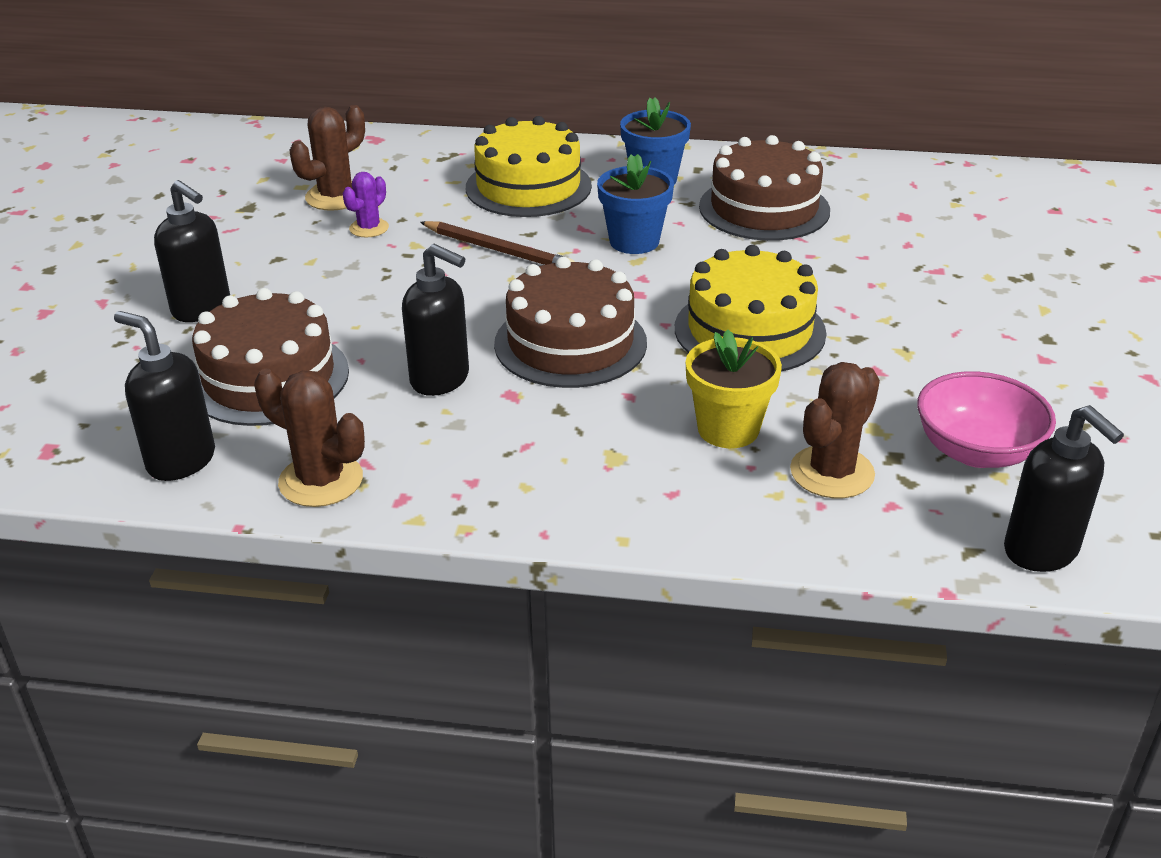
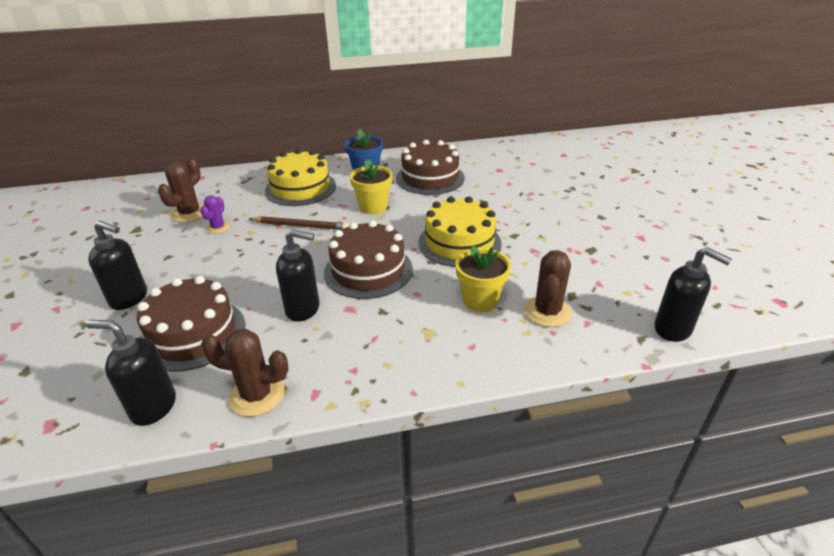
camera: 20 degrees left, 0 degrees up
(634, 241) = (373, 207): blue flower pot -> yellow flower pot
(976, 451) = (608, 282): pink bowl -> none

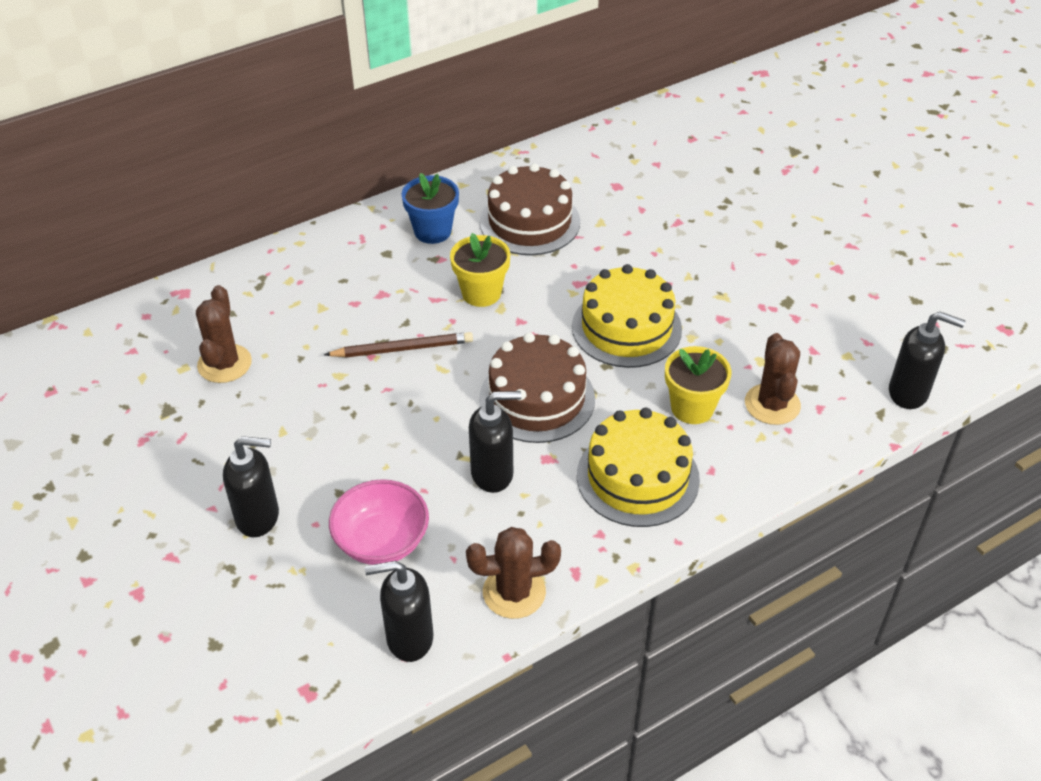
camera: 20 degrees left, 10 degrees up
(193, 333) = (382, 541): brown cake -> pink bowl
(218, 228) = (287, 379): purple cactus -> none
(300, 188) = (355, 281): yellow cake -> yellow cake (637, 477)

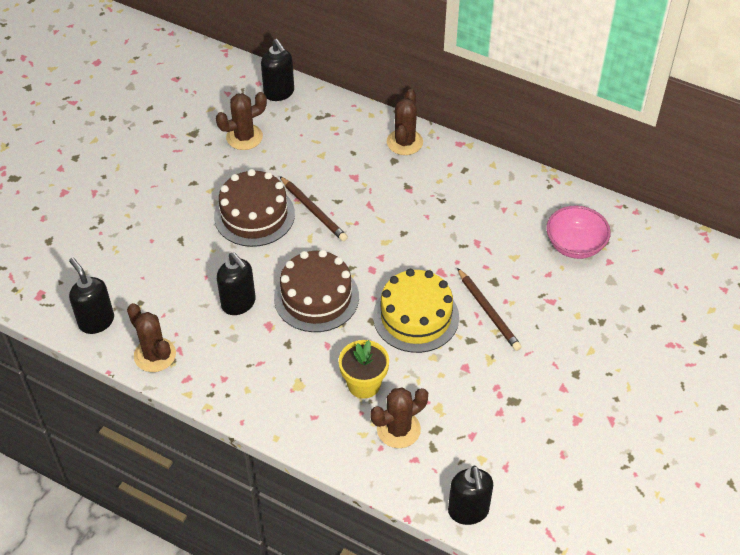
camera: 60 degrees right, 5 degrees up
(258, 517) = (141, 213): black soap dispenser -> black soap dispenser (279, 93)
(367, 234) = (404, 142): none -> brown cactus
(382, 541) = (156, 276): pink bowl -> pink bowl (575, 245)
(432, 231) = (432, 172): blue flower pot -> none
(481, 293) = (392, 225): yellow flower pot -> none
(529, 222) = (483, 218): brown cake -> brown cake (254, 215)
(637, 477) = (282, 379): yellow cake -> none
(659, 271) = (488, 311): none -> brown pencil

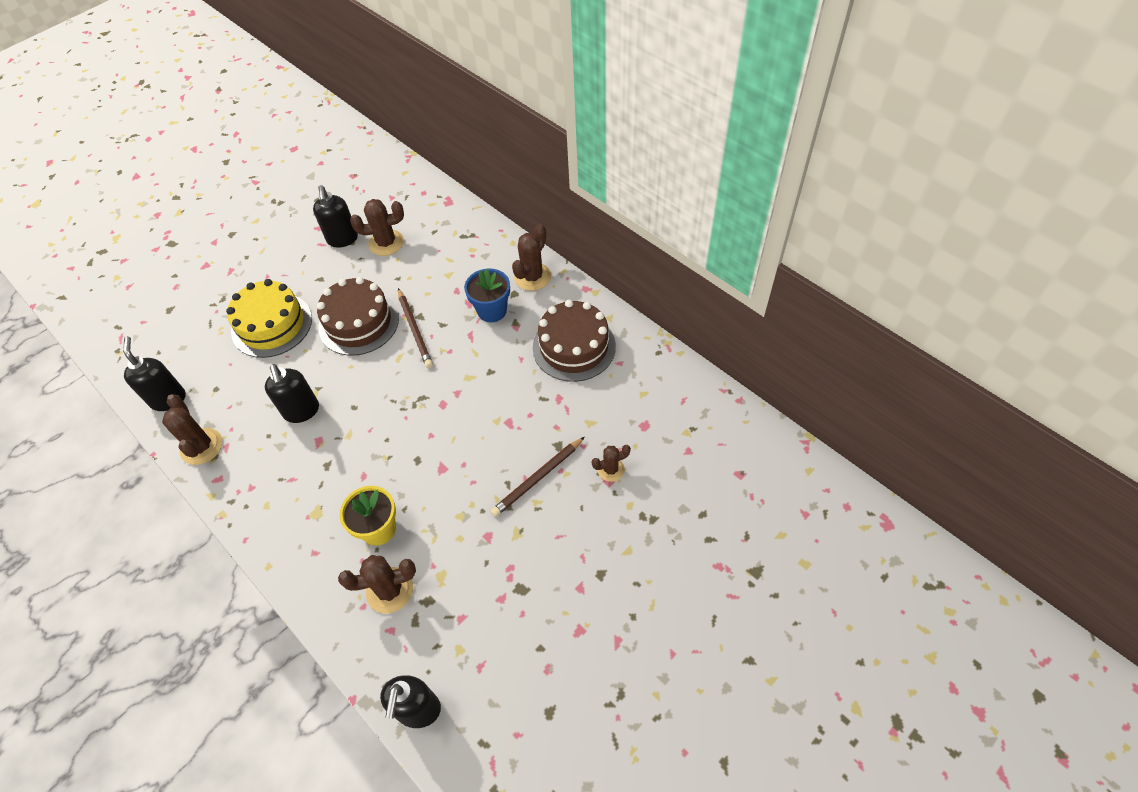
camera: 20 degrees right, 5 degrees up
(279, 93) = (437, 205): black soap dispenser -> black soap dispenser (342, 239)
(316, 297) = (376, 421): brown cake -> brown cake (574, 347)
(380, 179) = (492, 310): none -> blue flower pot
(416, 317) = (462, 466): yellow cake -> yellow cake (272, 325)
(488, 311) = (538, 478): brown pencil -> brown pencil turned 60 degrees clockwise
(549, 290) = (611, 469): none -> brown cactus
(575, 245) = (659, 424): pink bowl -> none

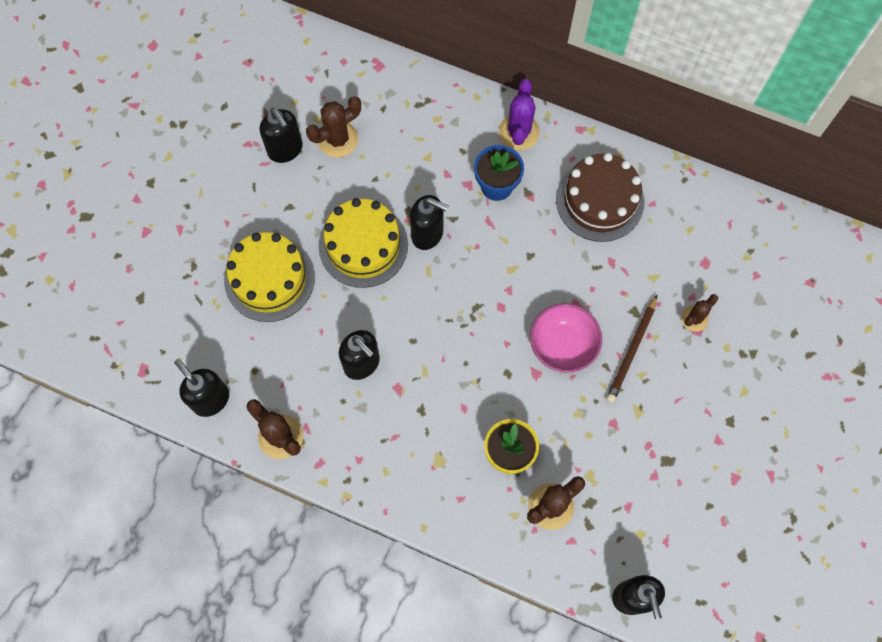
camera: 25 degrees left, 15 degrees up
(359, 322) = (363, 245): brown cake -> yellow cake
(415, 330) = (427, 234): brown pencil -> black soap dispenser
(478, 452) = (562, 345): none -> pink bowl
(532, 277) = (518, 132): brown cactus -> purple cactus

